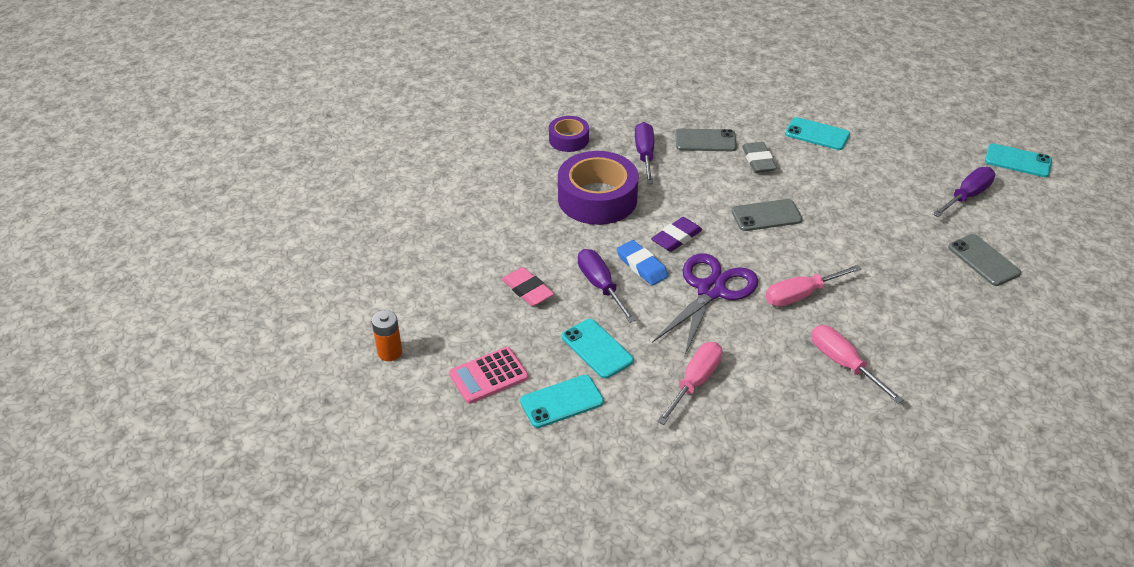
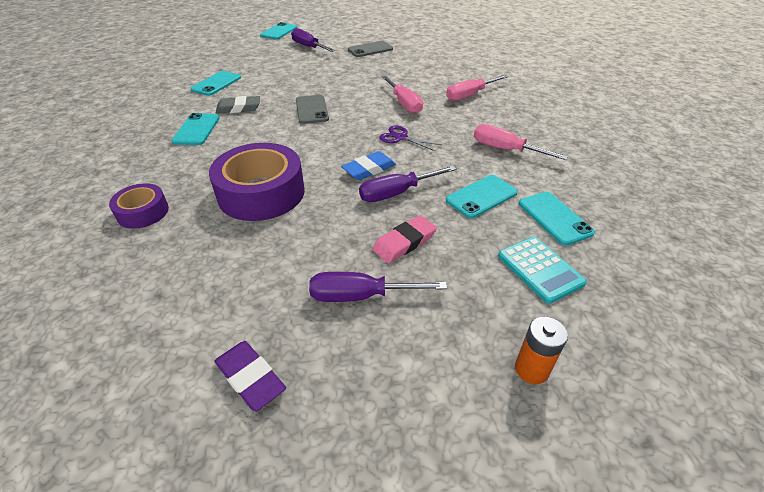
camera: 90 degrees left, 0 degrees up
(488, 376) = (540, 269): pink calculator -> turquoise calculator
(645, 155) = (201, 162): purple screwdriver -> purple screwdriver (361, 296)
(676, 237) = (332, 150): purple eraser -> purple eraser (250, 378)
(705, 141) = (196, 129): grey phone -> turquoise phone
(711, 290) = (400, 137): purple scissors -> purple scissors, size x0.52

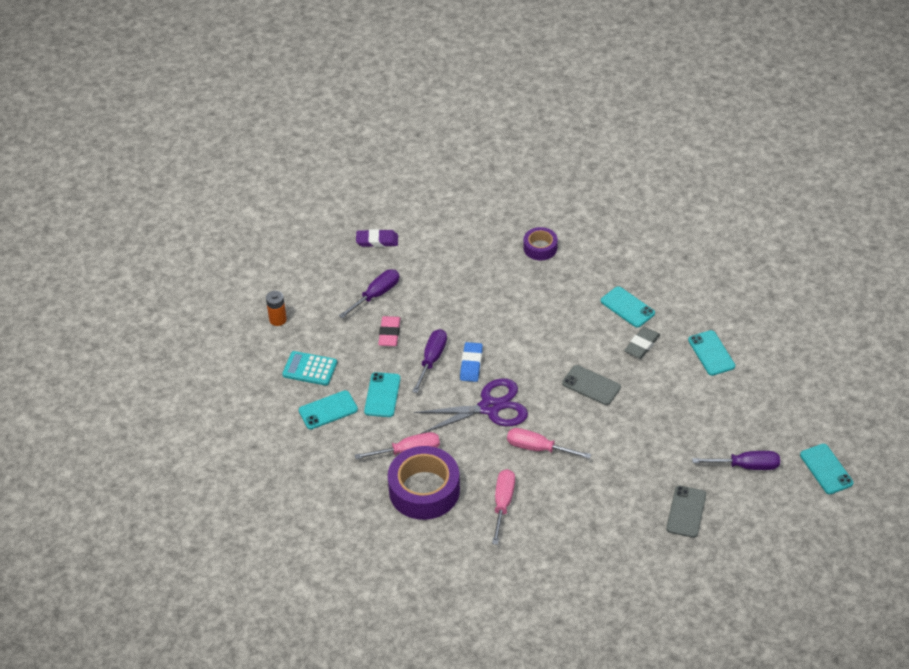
camera: 135 degrees right, 5 degrees up
(261, 193) = (503, 302): purple tape -> purple tape (424, 490)
(400, 137) = (490, 407): purple scissors -> purple scissors, size x1.93
(554, 218) = (328, 410): turquoise phone -> turquoise phone turned 45 degrees counterclockwise

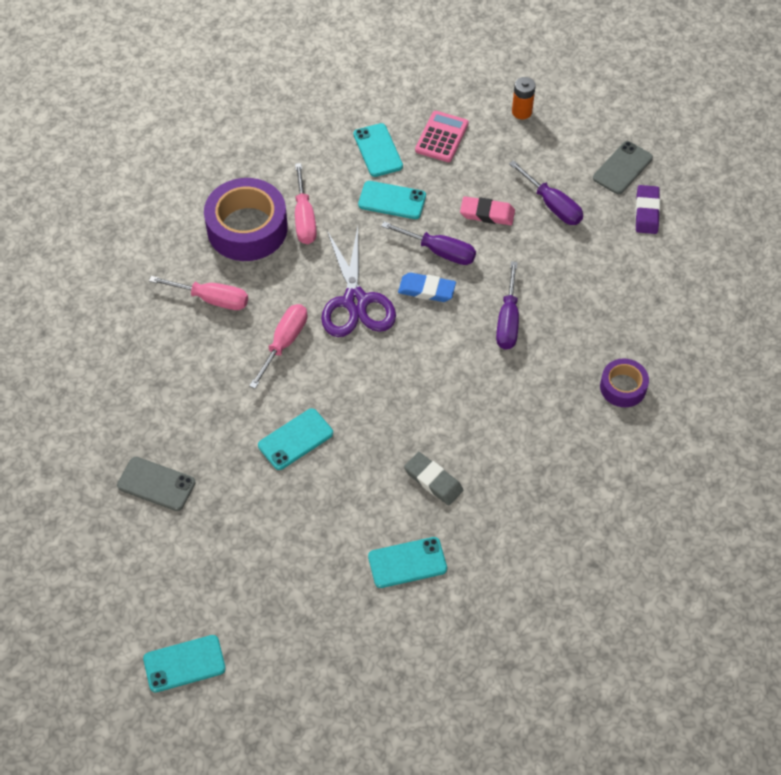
camera: 95 degrees right, 10 degrees up
(310, 369) = (441, 137): turquoise calculator -> pink calculator
(591, 385) = (373, 412): grey phone -> grey phone (622, 168)
(627, 307) = (503, 474): turquoise phone -> turquoise phone (295, 439)
(746, 466) = (210, 566): purple screwdriver -> purple screwdriver (508, 320)

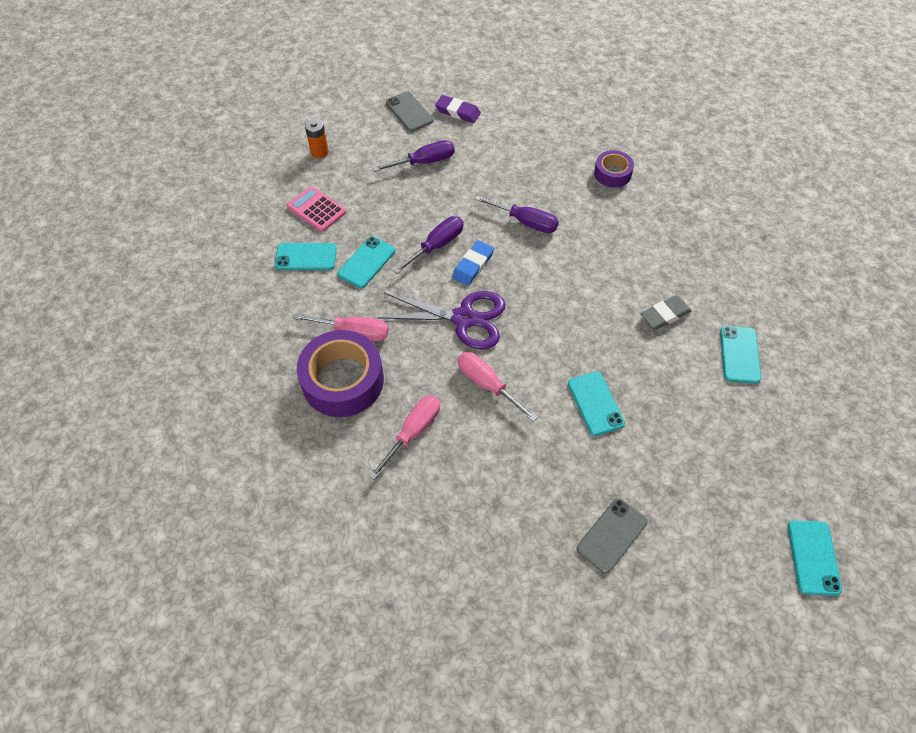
camera: 70 degrees left, 0 degrees up
(487, 213) = (412, 204): pink eraser -> none

